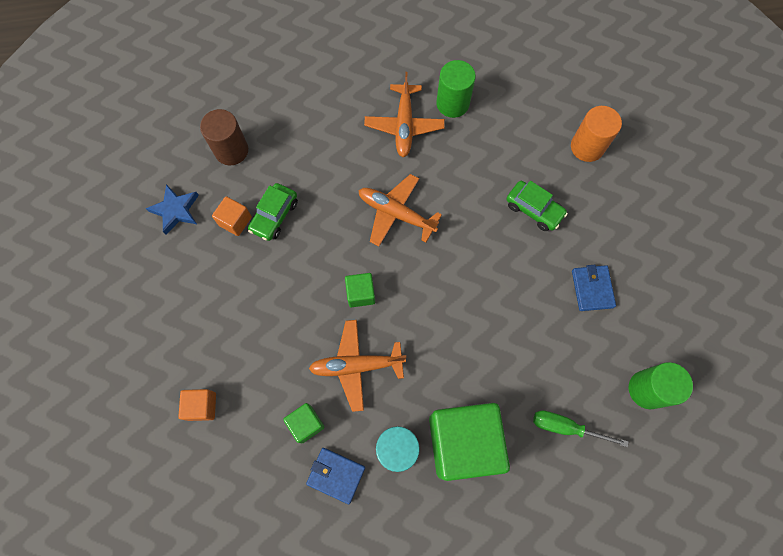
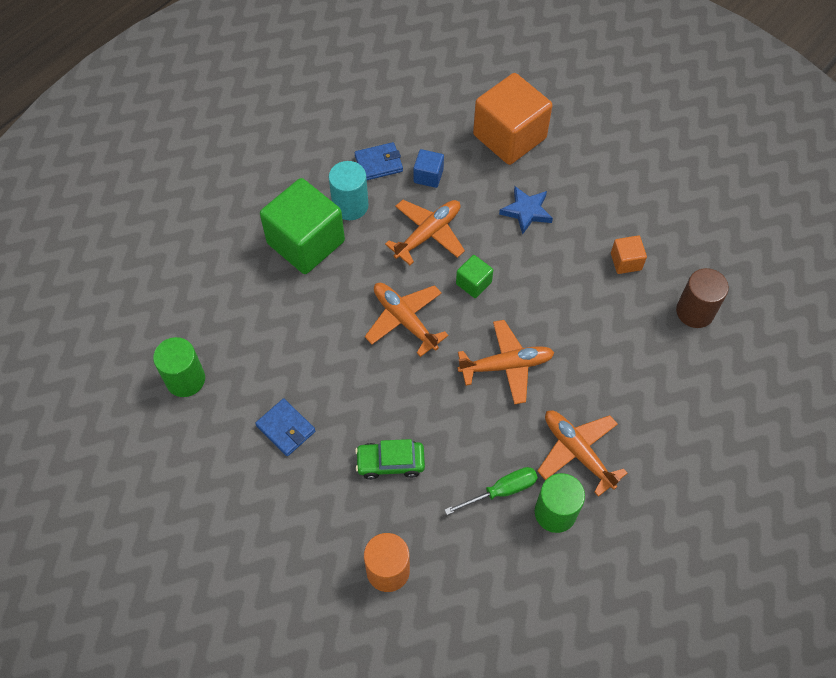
camera: 140 degrees right, 10 degrees down
(176, 210) = (678, 235): blue star -> blue star (526, 211)
(202, 406) = (509, 136): orange cube -> orange cube, size x2.21
(274, 216) = (601, 288): green car -> none
(306, 424) = (428, 176): green cube -> blue cube
(439, 305) = (404, 320): none -> orange plane
(566, 427) = (234, 305): green screwdriver -> green screwdriver (501, 491)

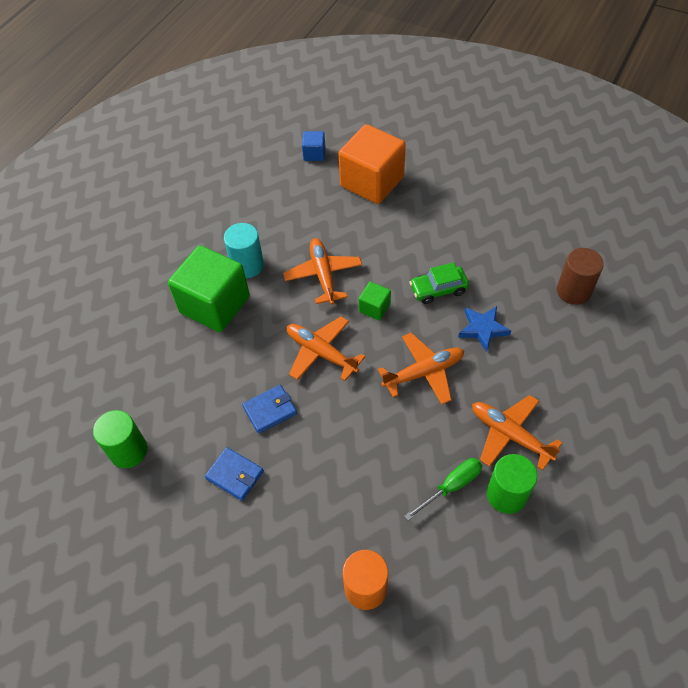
camera: 10 degrees left, 5 degrees down
(379, 163) = (264, 225): blue wallet -> blue wallet (270, 410)
(390, 463) = (341, 484): green car -> green car (438, 289)
(428, 176) = (310, 227): blue cube -> blue cube (314, 154)
(428, 234) = (323, 275): orange plane -> orange plane turned 45 degrees counterclockwise
(526, 211) = (403, 239): blue star -> blue star (482, 329)
(626, 261) = (501, 262): orange cube -> none

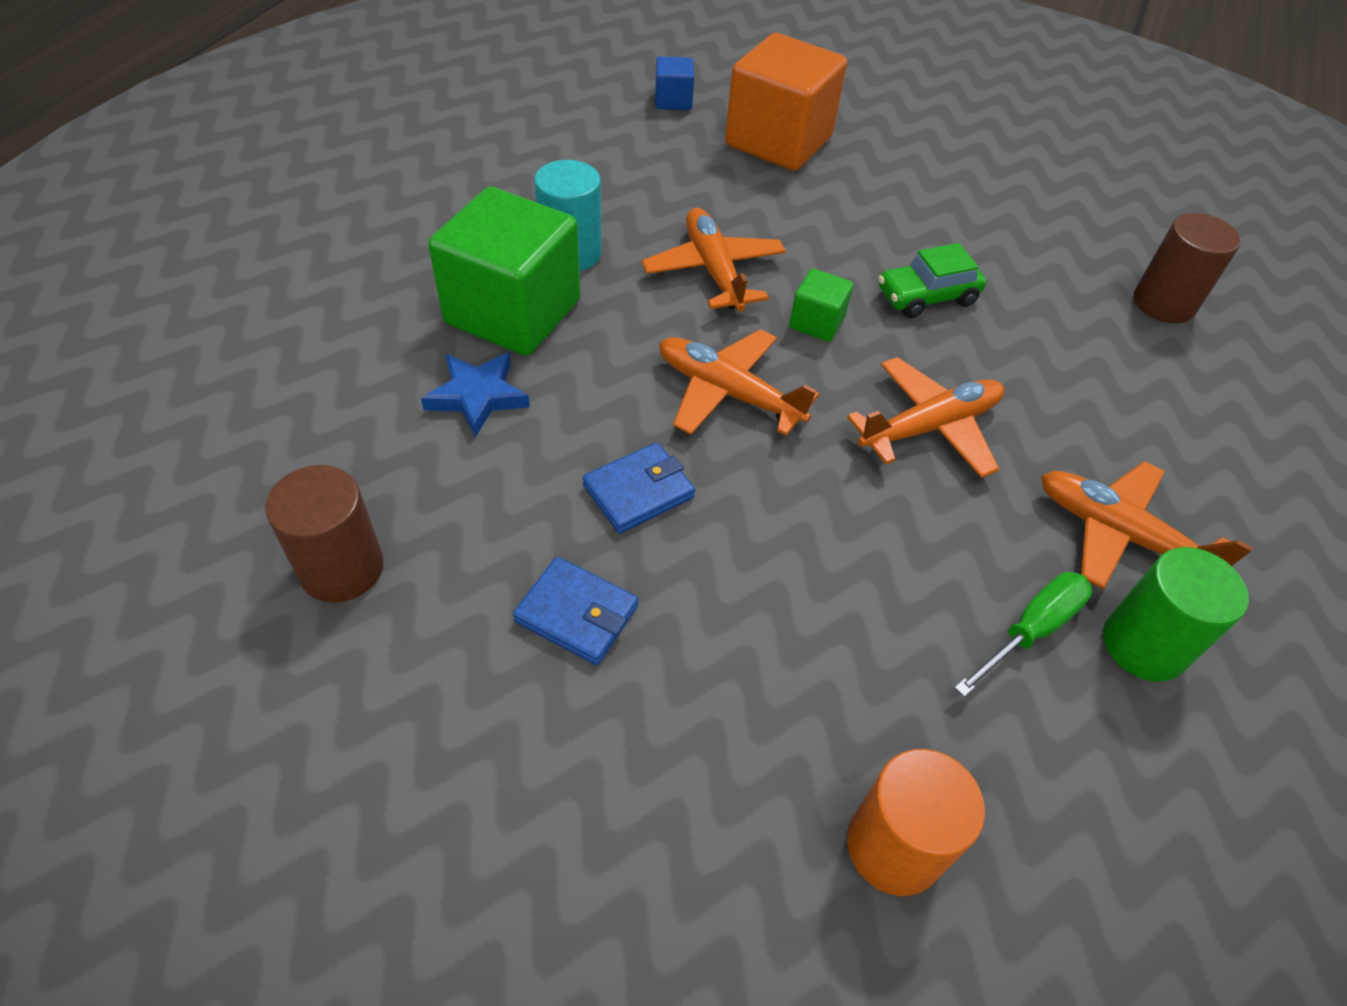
camera: 10 degrees left, 5 degrees down
(128, 451) = (342, 568): green cylinder -> brown cylinder
(482, 329) = (1021, 358): blue star -> blue star (477, 396)

